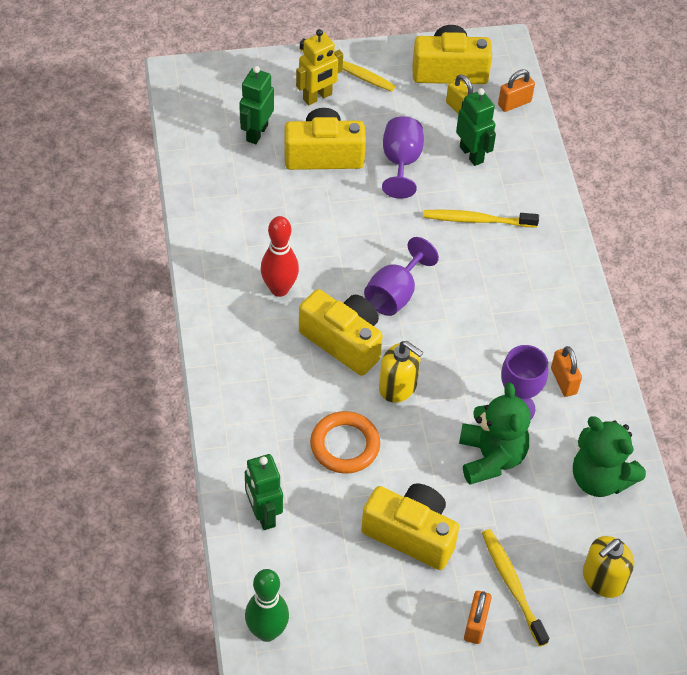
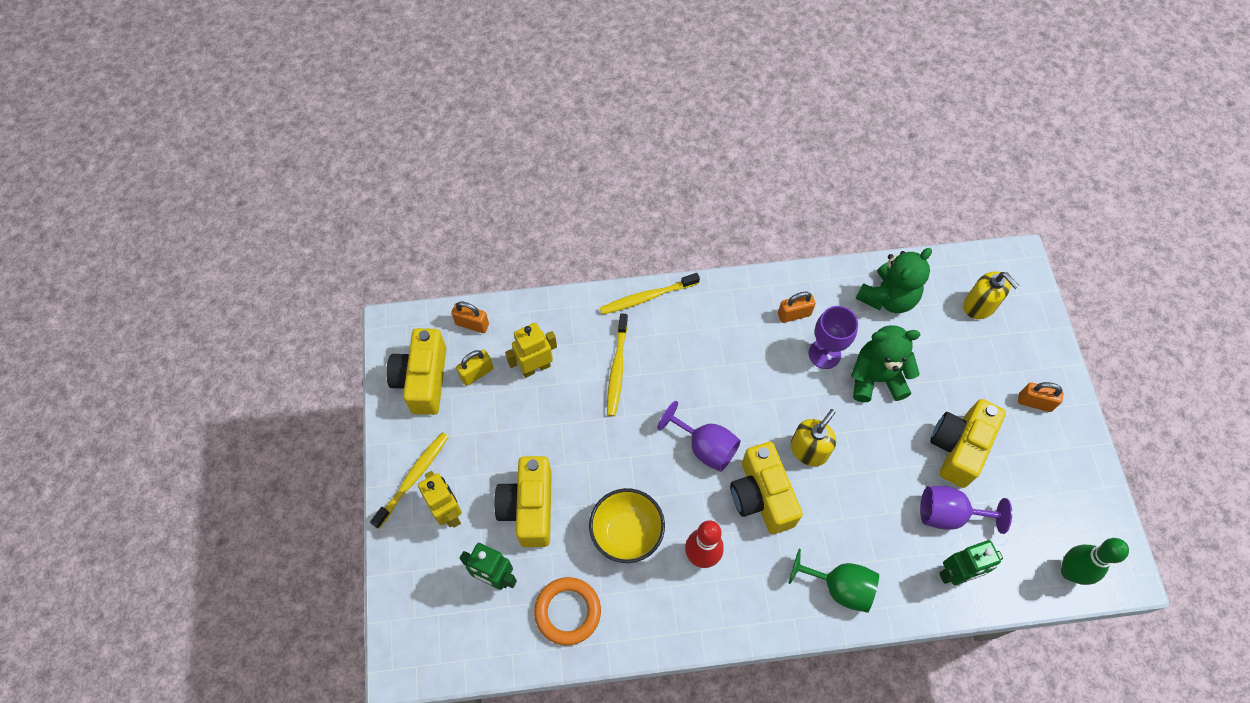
camera: 85 degrees left, 10 degrees up
(248, 405) = (839, 587): none -> green goblet
(300, 229) = (626, 533): none -> yellow bowl
(343, 341) = (761, 496): yellow camera -> yellow camera turned 60 degrees counterclockwise
(345, 445) = (875, 499): orange ring -> orange ring (567, 611)
(401, 162) = (543, 433): purple goblet -> purple goblet (948, 514)
(471, 154) = (535, 367): green robot -> yellow robot
(512, 585) = (994, 372): yellow toothbrush -> yellow toothbrush (646, 297)
(514, 103) = (472, 324): orange padlock -> orange padlock turned 45 degrees counterclockwise

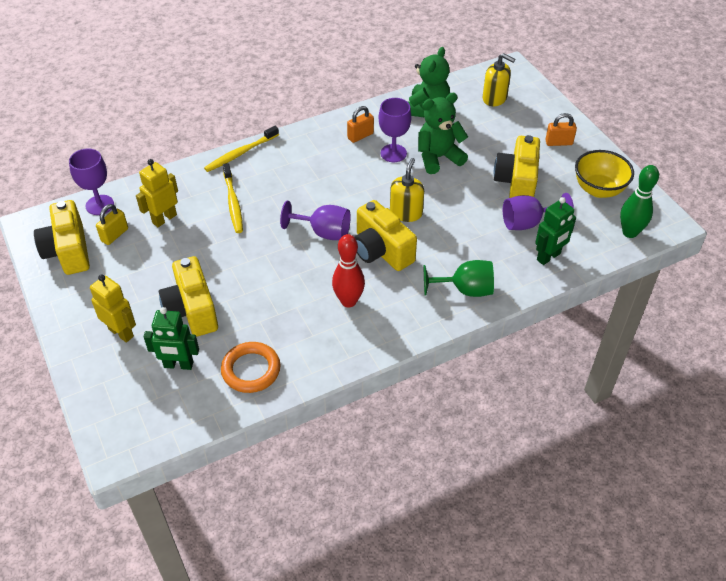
camera: 20 degrees left, 15 degrees down
(413, 478) = (82, 318): yellow toothbrush -> none
(472, 324) = (99, 205): orange padlock -> purple goblet
(626, 533) = (281, 304): yellow bowl -> yellow bowl (598, 189)

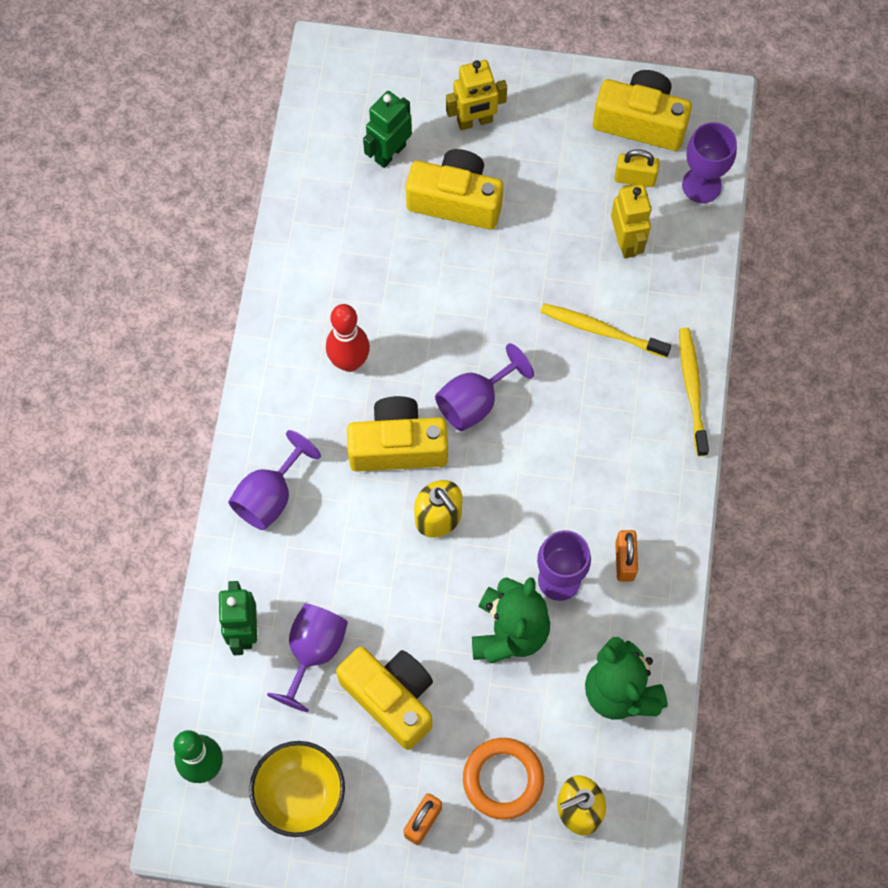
camera: 125 degrees right, 20 degrees up
(115, 235) = (635, 178): yellow padlock -> yellow padlock turned 60 degrees counterclockwise
(251, 370) = (331, 214): orange ring -> orange ring (503, 779)
(465, 290) = (270, 496): green goblet -> purple goblet

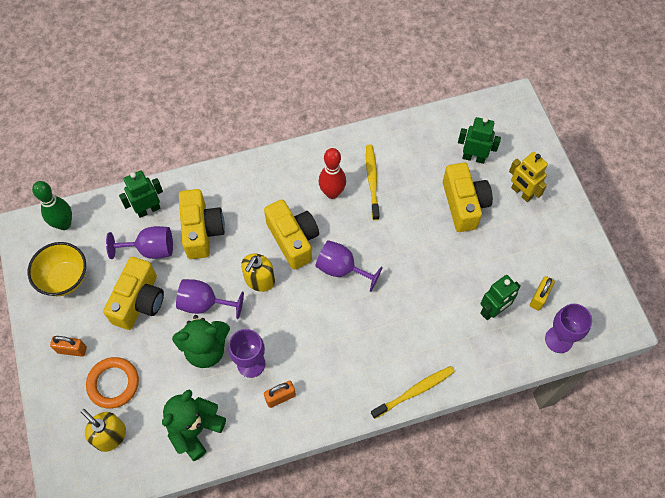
camera: 65 degrees right, 5 degrees down
(270, 496) = (232, 188): purple goblet -> purple goblet (204, 303)
(601, 330) = (425, 320): yellow toothbrush -> yellow toothbrush (372, 180)
(626, 242) = (493, 310): yellow robot -> green robot
(635, 178) = (539, 297): yellow padlock -> yellow padlock turned 45 degrees clockwise
(641, 122) = (580, 285): yellow camera -> yellow camera (202, 231)

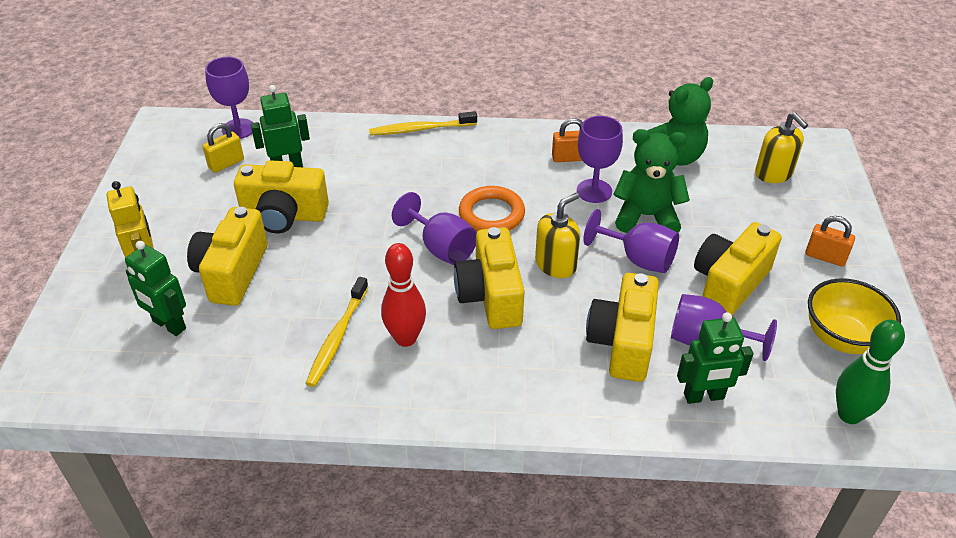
camera: 160 degrees left, 20 degrees down
(113, 383) = (769, 213): orange ring -> orange ring (491, 214)
(463, 261) = (284, 216): none -> yellow camera

